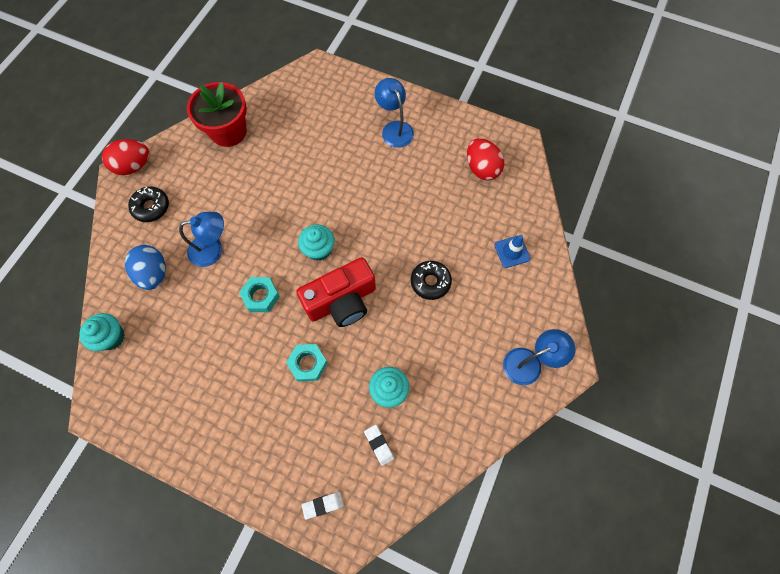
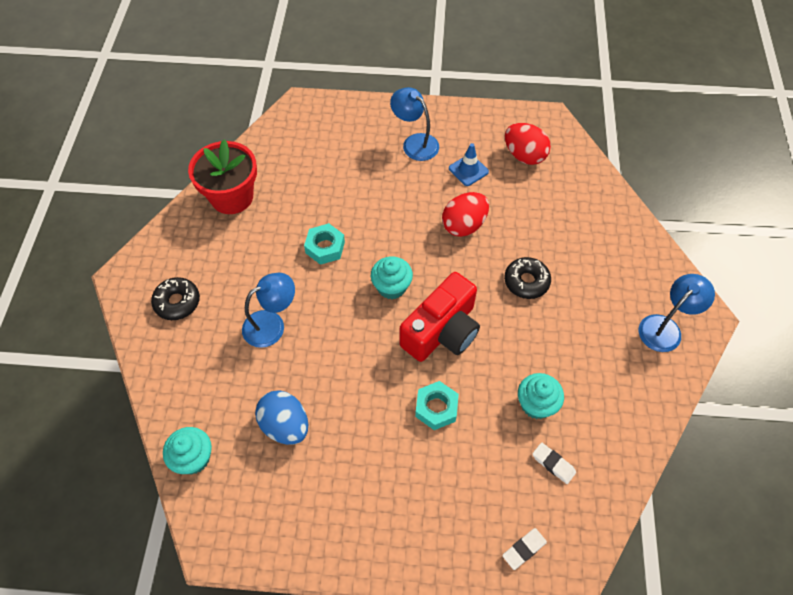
camera: 20 degrees left, 10 degrees down
(134, 166) = (135, 265): red egg -> red egg (464, 225)
(154, 274) = (214, 372): blue egg -> blue egg (285, 425)
(261, 296) = (350, 356): turquoise nut -> turquoise nut (325, 247)
(512, 252) = (594, 226): blue traffic cone -> blue traffic cone (468, 170)

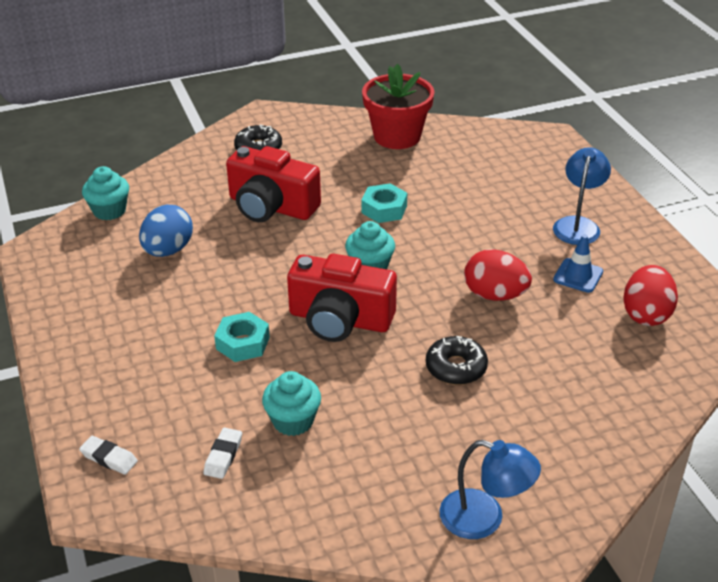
camera: 65 degrees right, 20 degrees down
(272, 324) = (271, 207): blue lamp -> red camera

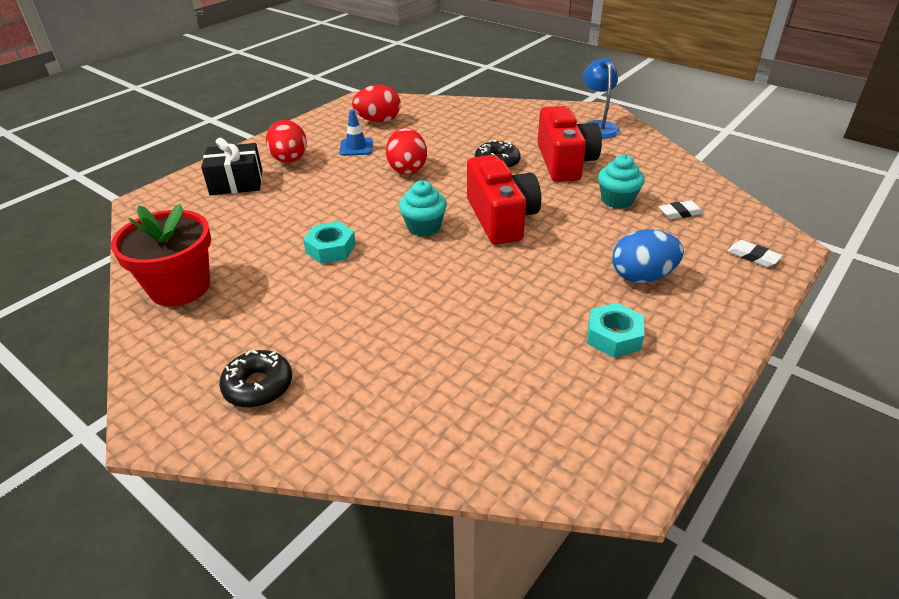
camera: 120 degrees left, 0 degrees up
(109, 211) = (491, 454): turquoise cupcake -> none
(109, 458) = (753, 256): white eraser -> white eraser turned 45 degrees counterclockwise
(168, 250) = (513, 356): blue egg -> blue egg (642, 276)
(242, 343) = (577, 250): turquoise nut -> turquoise nut (613, 336)
(271, 207) = (378, 319): red camera -> red camera (565, 162)
(550, 185) = (236, 182): none -> black gift
(578, 225) = (290, 160): blue lamp -> red egg

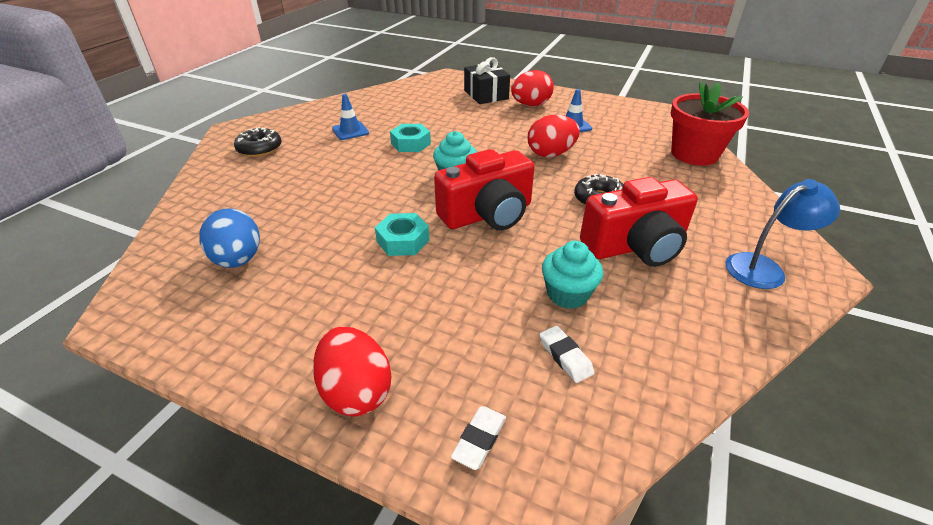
camera: 75 degrees right, 0 degrees up
(180, 287) = (355, 106): red flower pot -> red flower pot (694, 154)
(260, 295) = (350, 131): none -> blue traffic cone
(378, 121) = (632, 126): red egg -> red egg (356, 391)
(613, 336) = (302, 301): turquoise nut -> turquoise nut (403, 241)
(642, 276) = (406, 320): blue egg -> blue egg (238, 260)

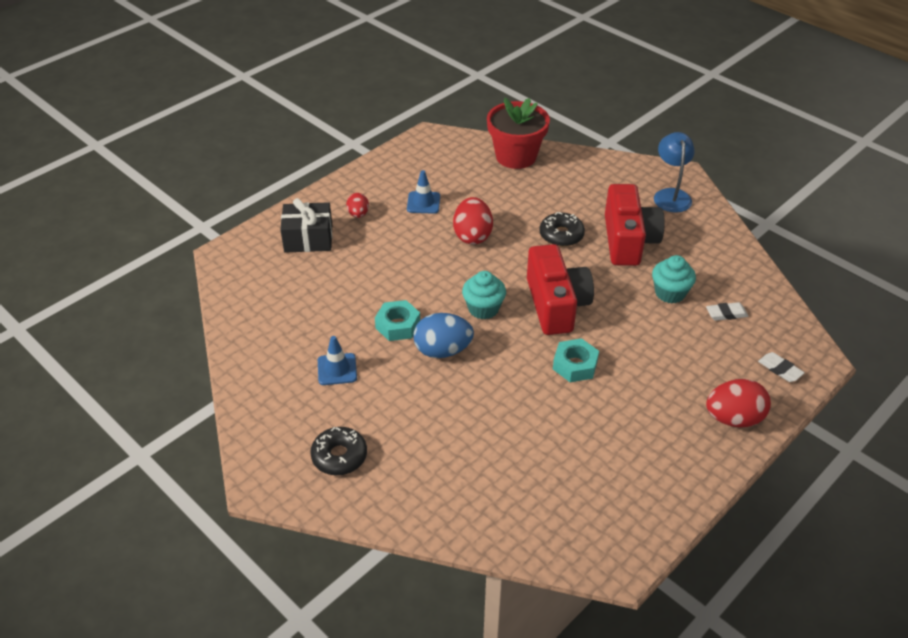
camera: 70 degrees left, 5 degrees up
(238, 260) = (564, 479): blue egg -> blue egg (442, 350)
(531, 105) = (358, 214): red egg -> red egg, size x0.58

